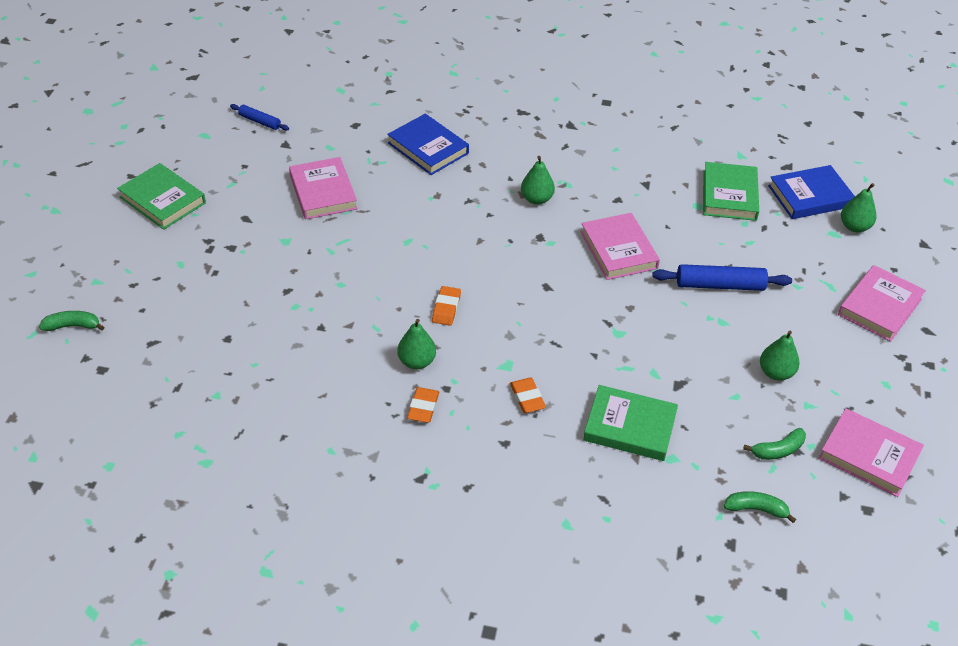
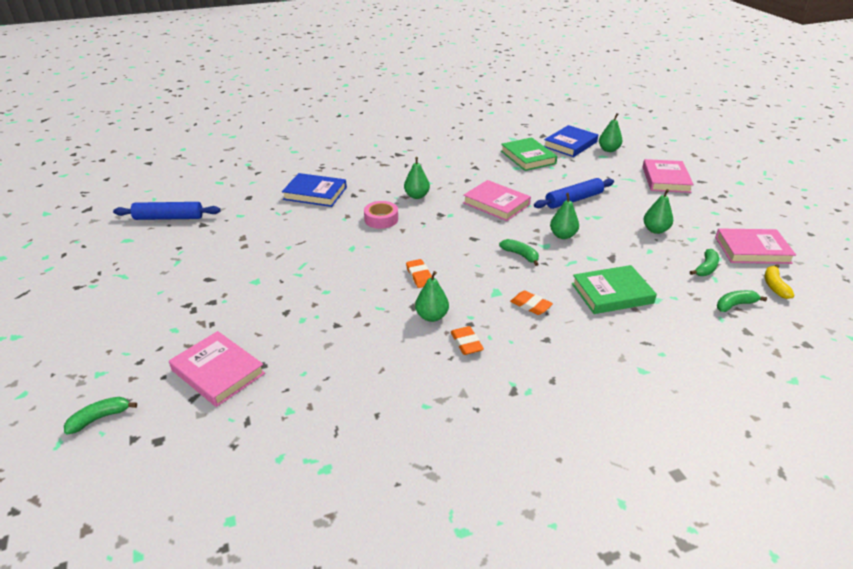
camera: 30 degrees left, 10 degrees down
(162, 200) = (121, 293): green book -> none
(259, 121) = (169, 218): blue rolling pin -> blue rolling pin, size x1.71
(323, 192) = (259, 242): pink book -> pink book (218, 372)
(469, 216) = (381, 219): none -> pink tape
(577, 332) = (520, 255): none -> green banana
(653, 329) = (563, 235): none -> green pear
(835, 512) = (774, 286): none -> yellow banana

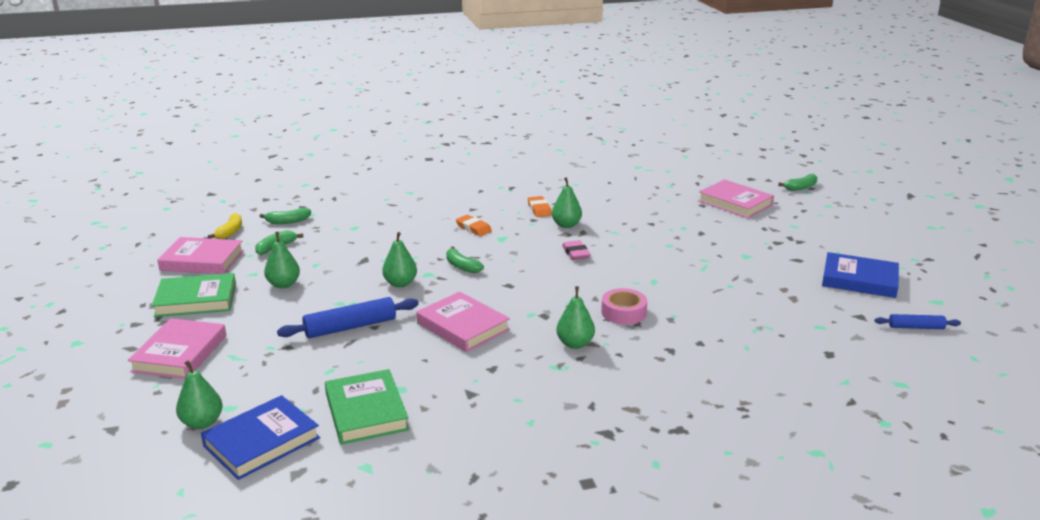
camera: 175 degrees left, 10 degrees down
(169, 218) = (916, 327): blue rolling pin -> blue rolling pin, size x0.58
(315, 193) = (730, 355): blue book -> blue book (859, 280)
(419, 276) = (576, 253): orange eraser -> pink eraser
(612, 293) = (391, 233): green book -> green book (196, 300)

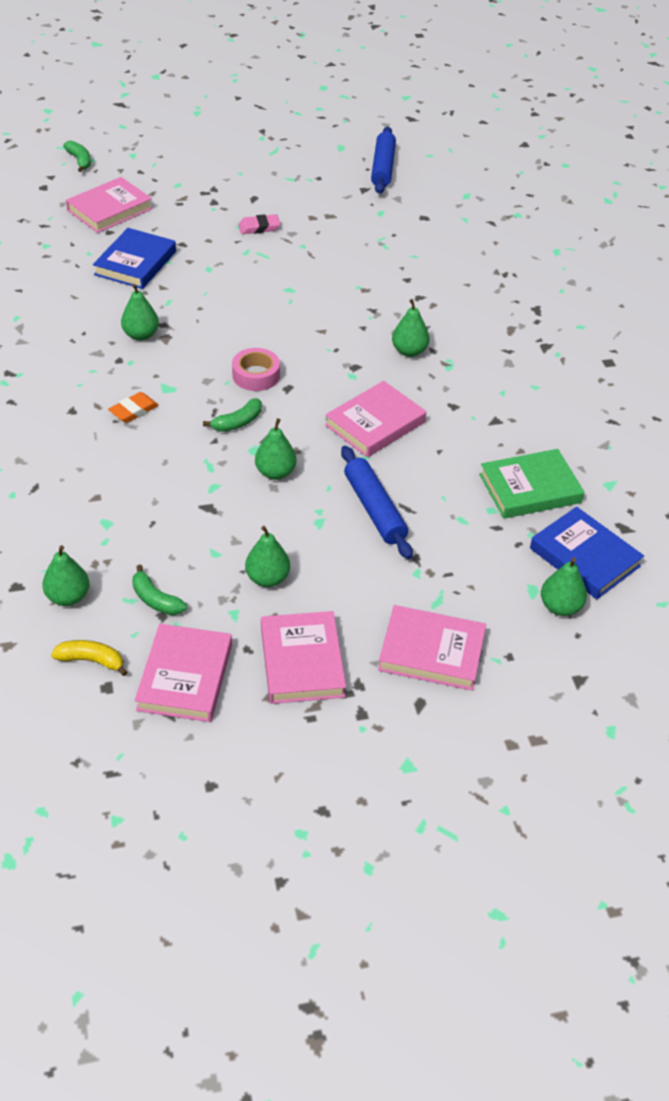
camera: 90 degrees left, 20 degrees up
(196, 300) = (302, 661): green book -> pink book
(287, 221) = (68, 597): green banana -> green pear
(539, 209) = (89, 353): orange eraser -> none
(576, 253) = (217, 334): pink eraser -> pink eraser (259, 227)
(623, 312) = (351, 316): pink tape -> pink tape (256, 375)
(859, 280) = (298, 174): blue book -> blue book (135, 263)
(916, 327) = (382, 168): blue rolling pin -> blue rolling pin, size x1.71

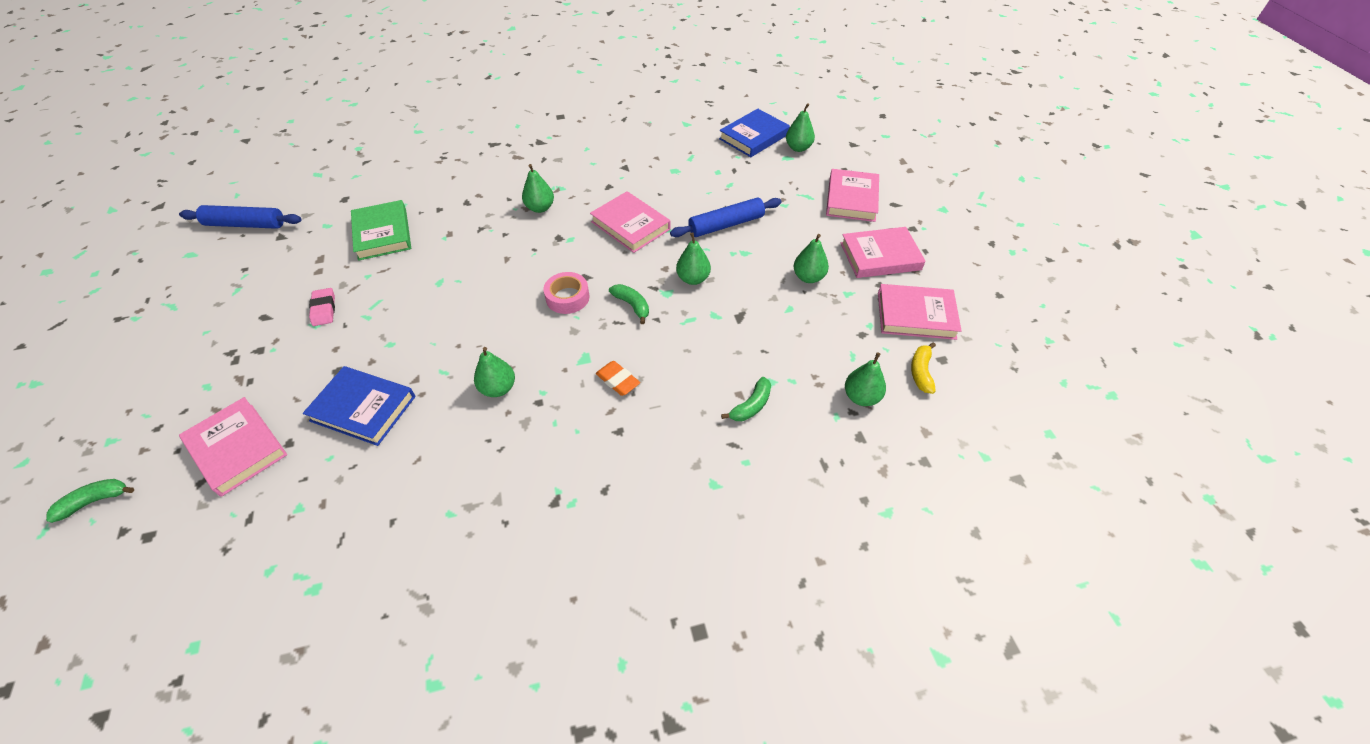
camera: 90 degrees left, 5 degrees up
(156, 599) = (847, 339): green banana -> green banana (751, 406)
(530, 488) = (694, 155): green book -> green book (382, 234)

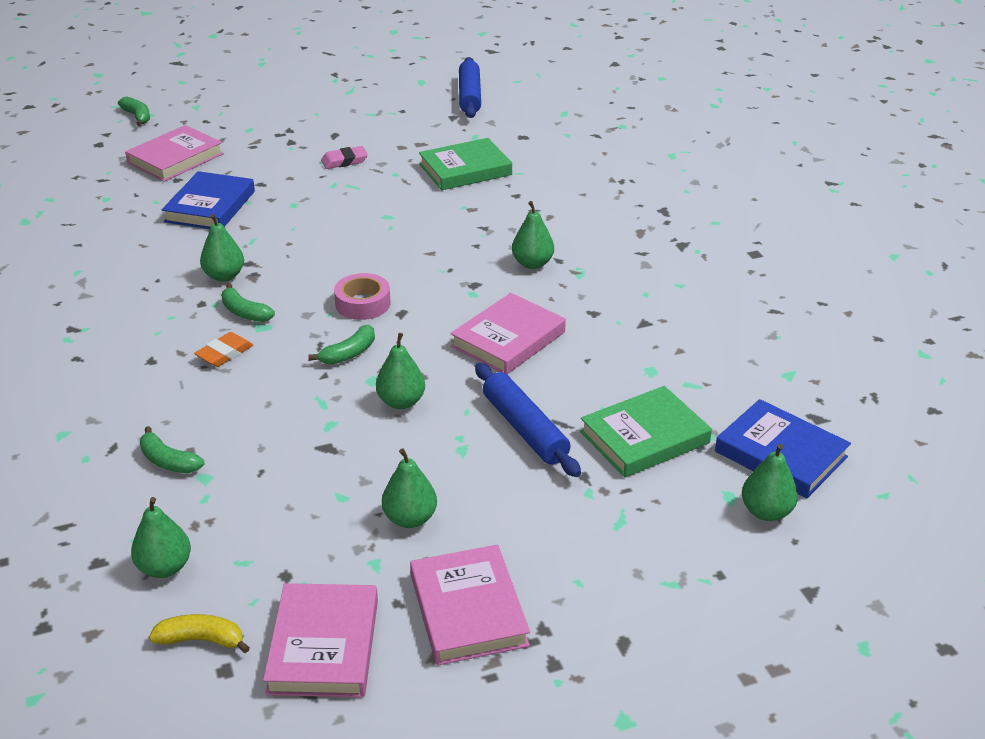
camera: 85 degrees right, 15 degrees down
(561, 370) = (244, 312): none -> green banana
(737, 180) = (644, 437): none -> green book
(852, 199) = (625, 580): pink book -> none

